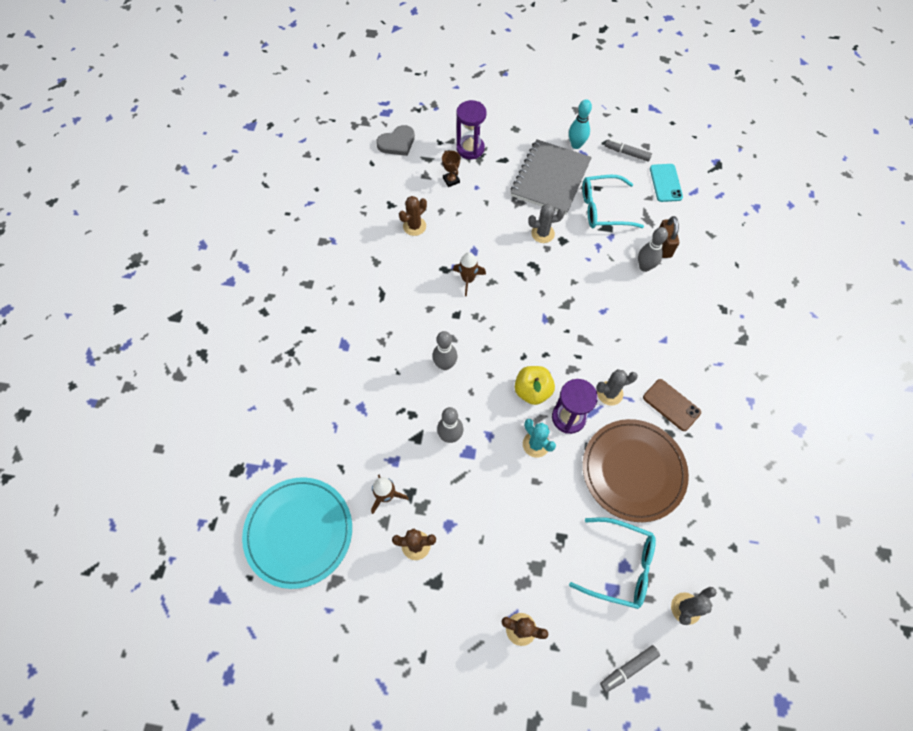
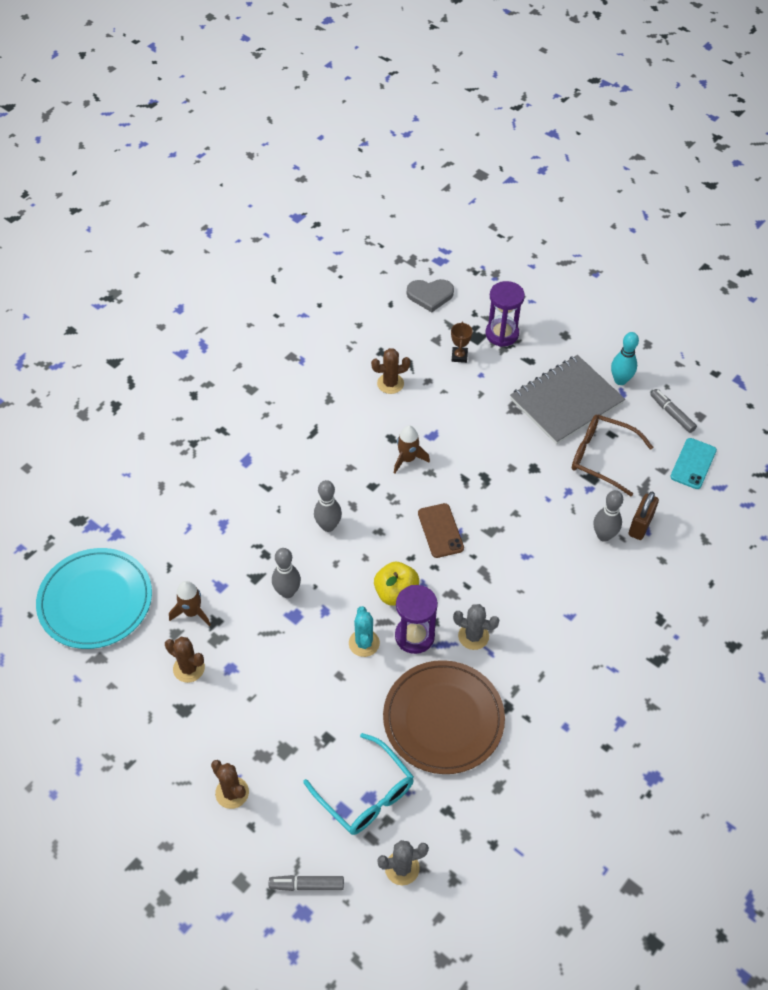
camera: 30 degrees right, 10 degrees down
(542, 233) = (517, 451): grey cactus -> none
(603, 209) = (602, 458): turquoise glasses -> brown glasses
(671, 405) = (530, 680): brown phone -> brown phone (440, 530)

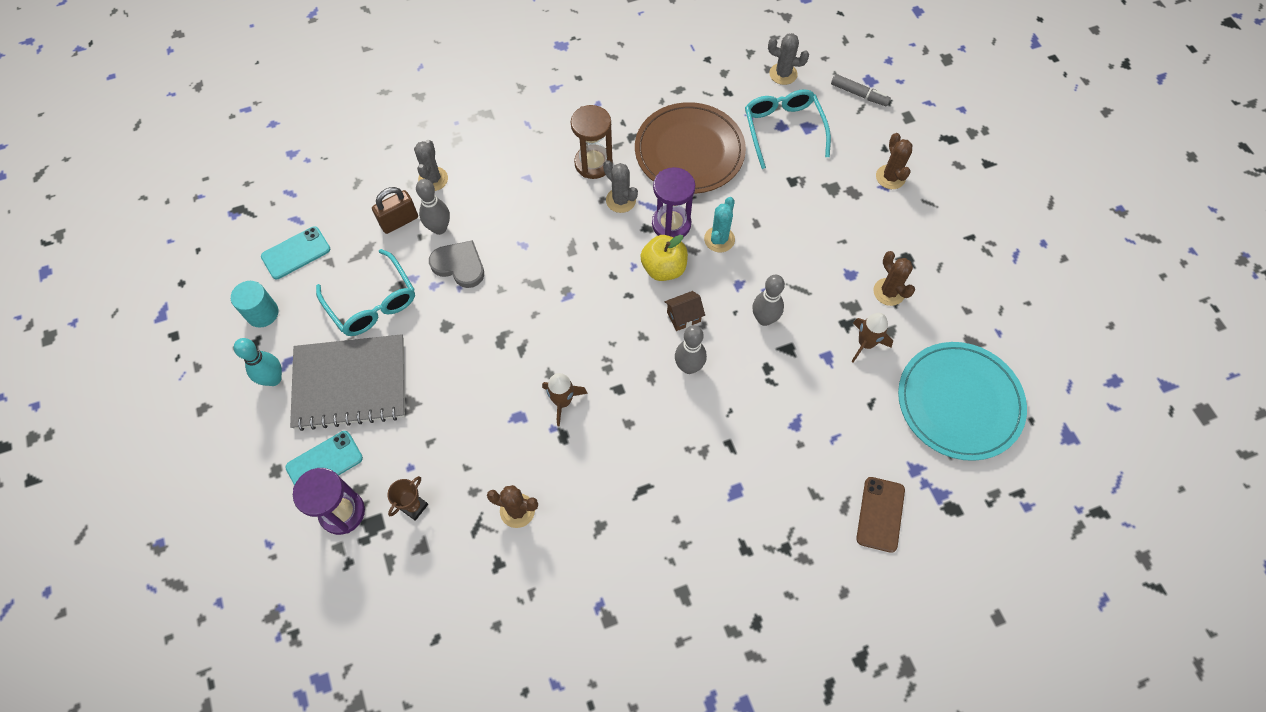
camera: 150 degrees left, 10 degrees up
(355, 562) = (683, 317): none -> brown house
(430, 295) = (378, 625): grey heart -> grey heart (459, 265)
(440, 530) = (583, 307): brown phone -> brown phone (880, 514)
(522, 659) = (593, 163): none -> brown hourglass
(538, 352) = (324, 462): none -> turquoise phone
(602, 458) = (372, 302): brown glasses -> turquoise glasses
(647, 573) = (433, 179): none -> grey cactus
(672, 414) = (262, 313): grey marker -> turquoise cylinder

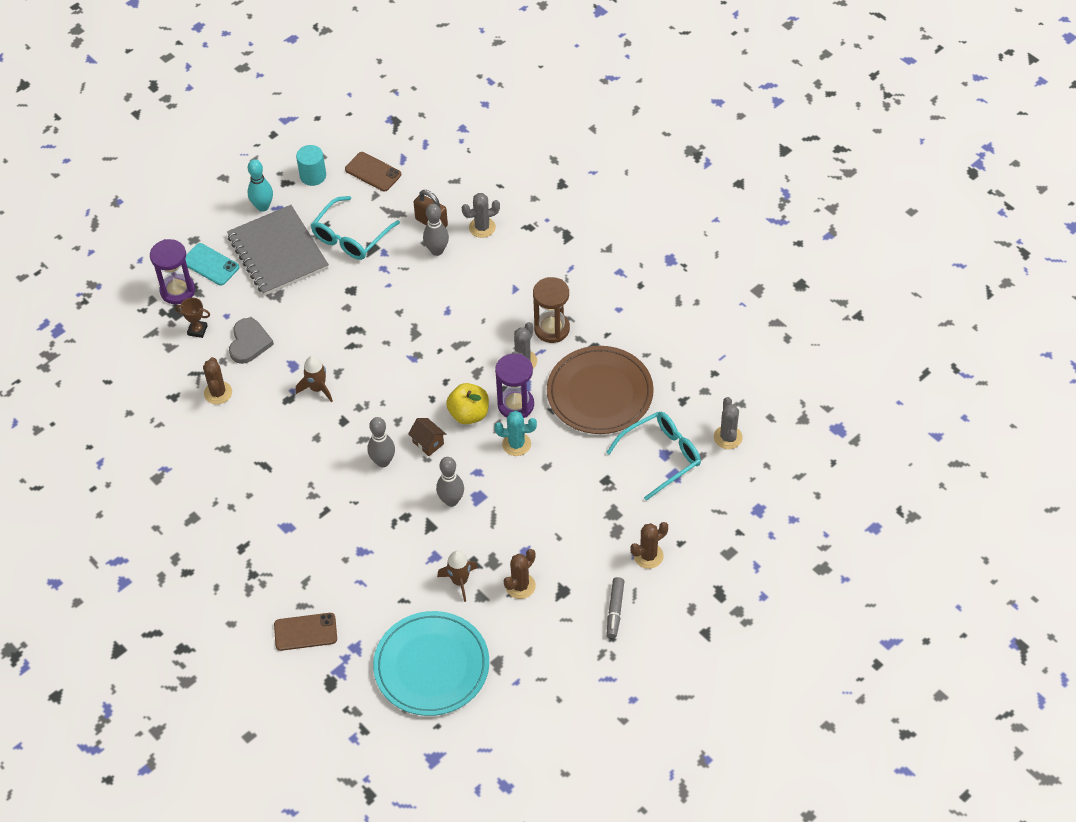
camera: 70 degrees right, 10 degrees down
(296, 253) = (373, 172): turquoise phone -> brown phone
(459, 265) = (408, 277): grey heart -> grey heart (249, 342)
(859, 94) = (735, 505): grey marker -> grey marker (615, 610)

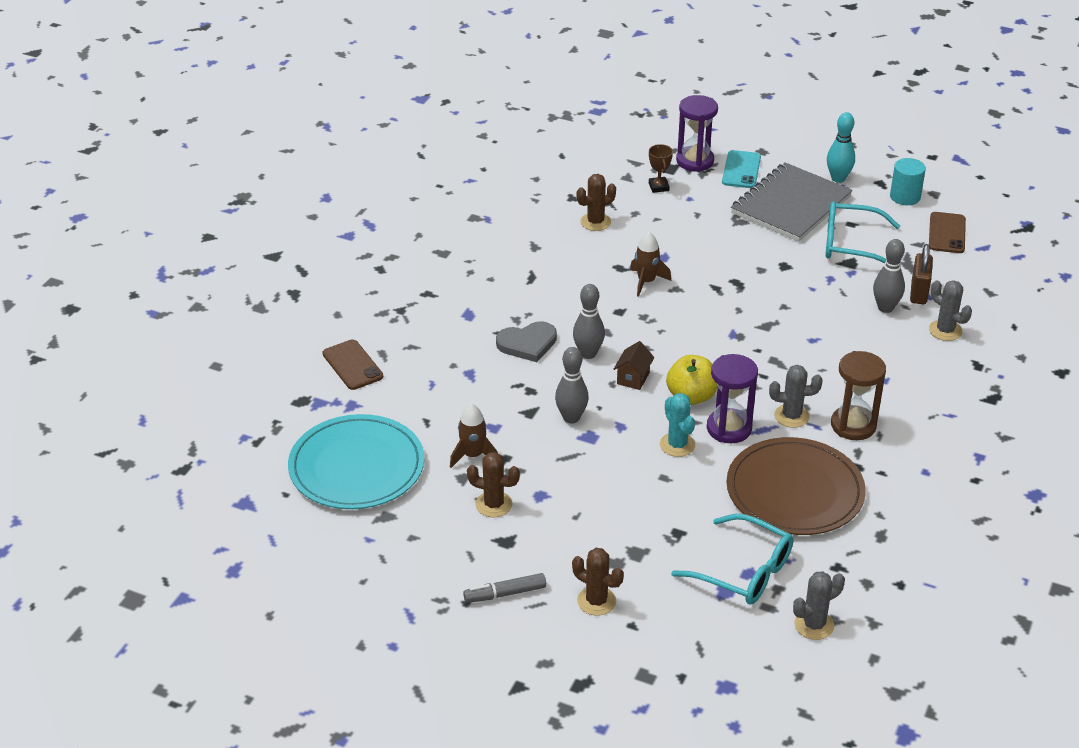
camera: 65 degrees right, 15 degrees down
(249, 342) = (668, 222): grey heart -> grey heart (527, 344)

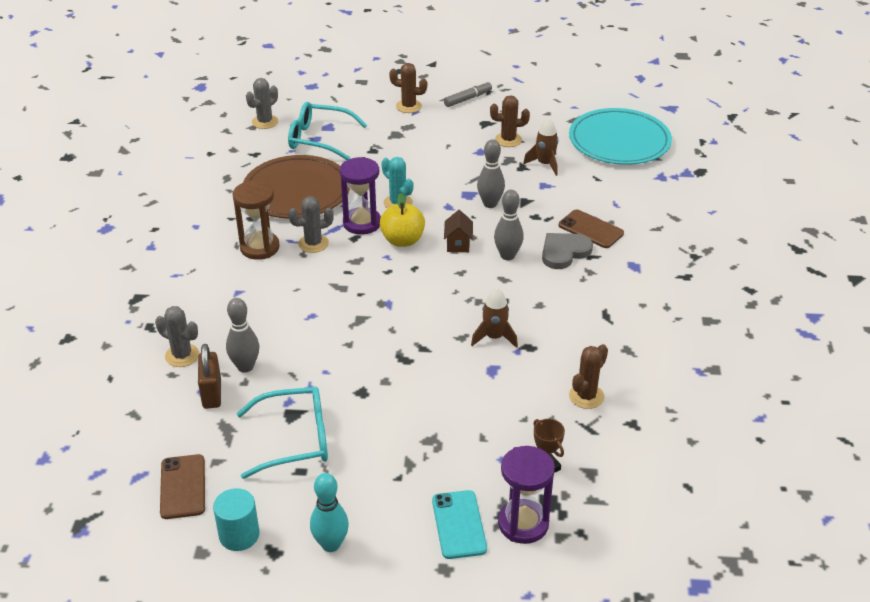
camera: 160 degrees right, 0 degrees up
(352, 365) = (689, 203): brown phone -> brown phone (590, 229)
(791, 205) = (379, 481): grey notebook -> none

